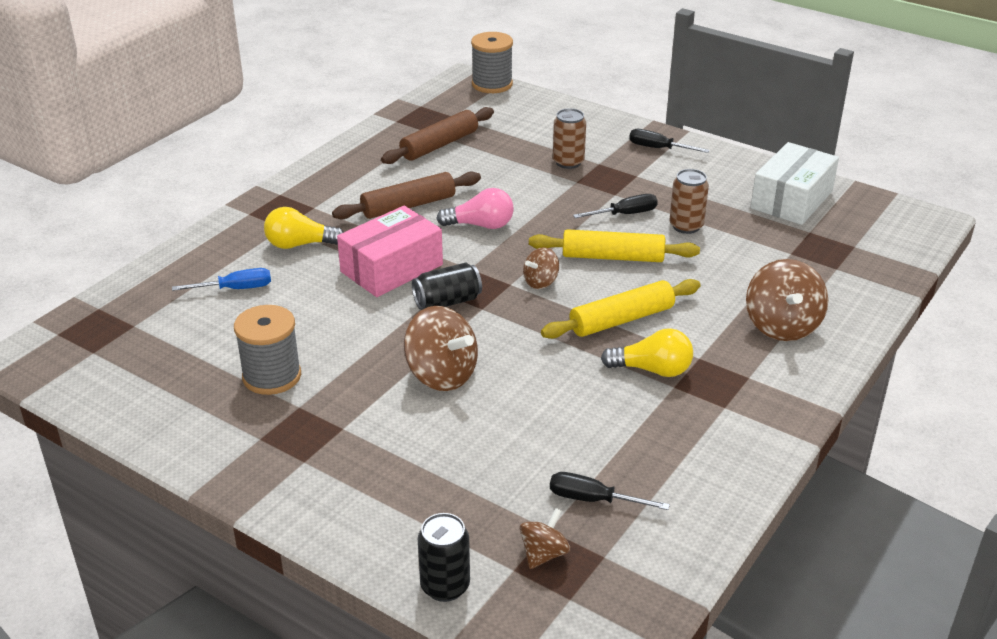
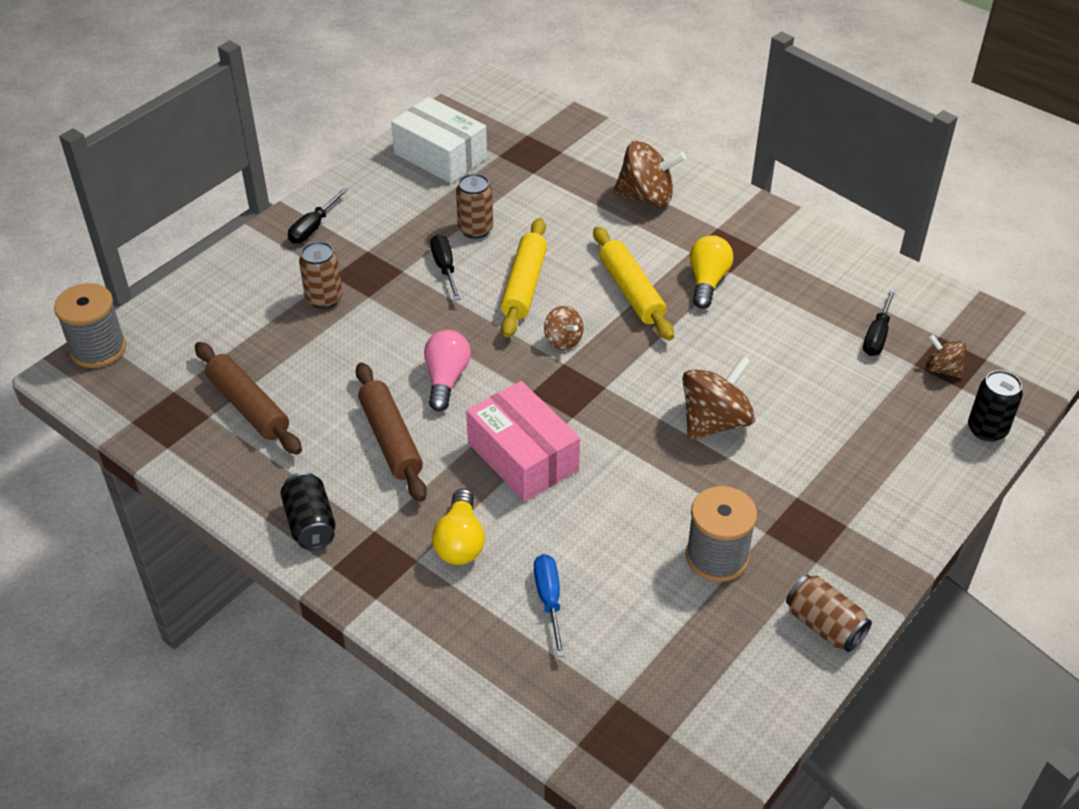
camera: 85 degrees left, 10 degrees up
(184, 441) = (824, 625): none -> brown can
(447, 302) = (592, 412): black can -> black can (310, 523)

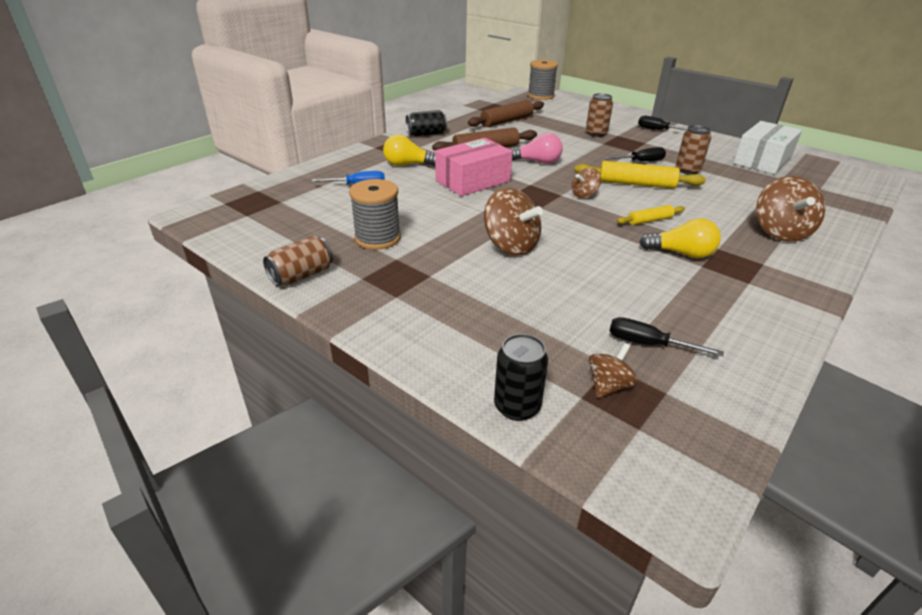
camera: 90 degrees right, 10 degrees down
(631, 291) = (649, 220): yellow rolling pin -> yellow rolling pin, size x0.56

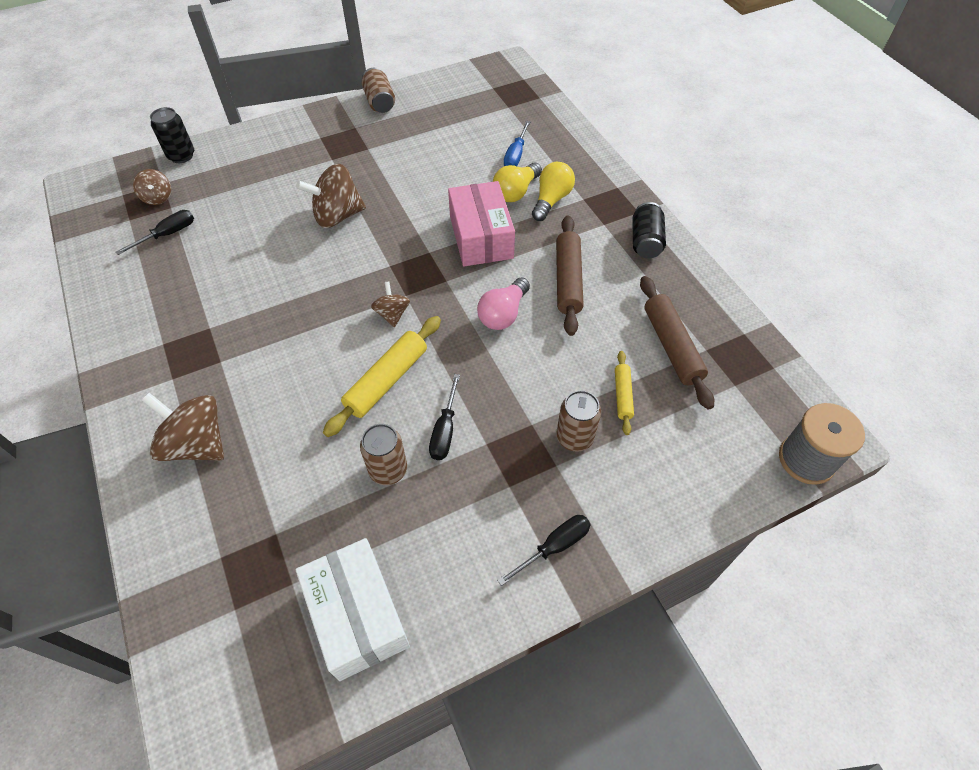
camera: 115 degrees right, 20 degrees up
(377, 238) = (406, 146): grey spool -> none
(649, 220) = (304, 339): yellow rolling pin -> yellow rolling pin (623, 395)
(681, 253) = (236, 325): yellow light bulb -> yellow light bulb (516, 192)

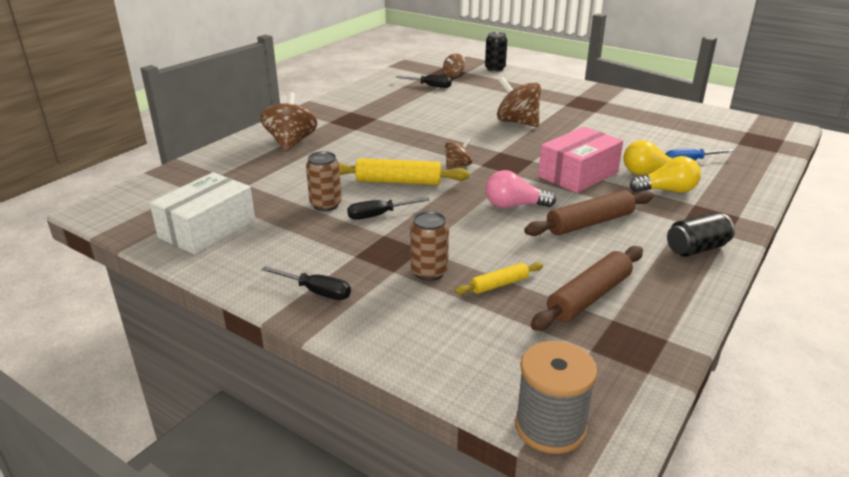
camera: 60 degrees right, 25 degrees down
(379, 102) = (646, 101): brown can -> none

